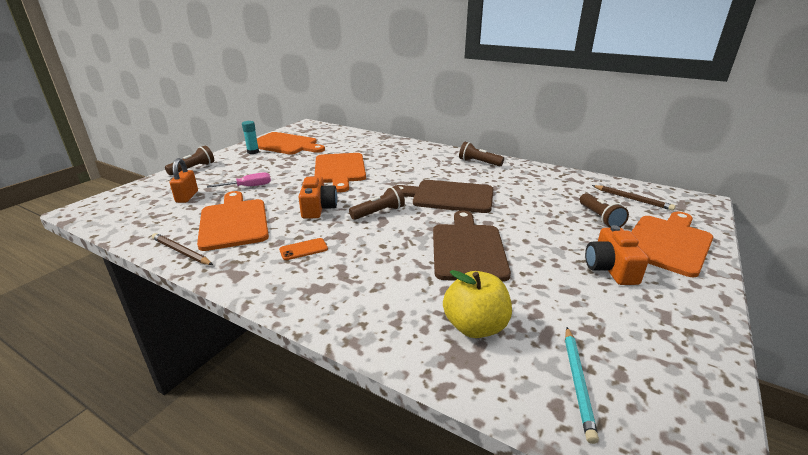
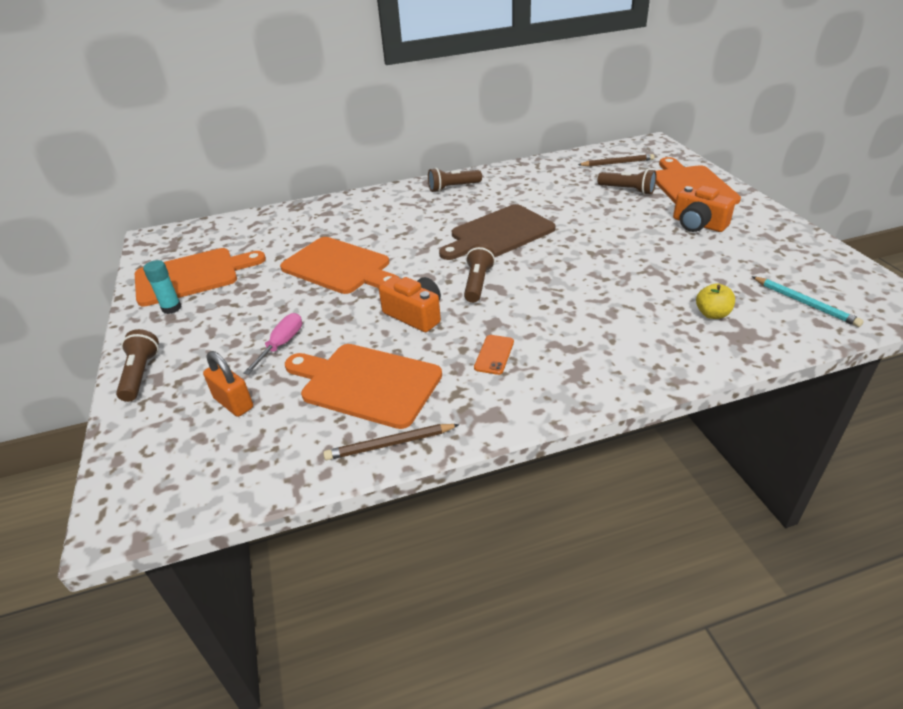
camera: 45 degrees left, 10 degrees up
(467, 249) = (602, 267): brown cutting board -> none
(475, 326) = (712, 314): yellow apple -> yellow apple, size x0.59

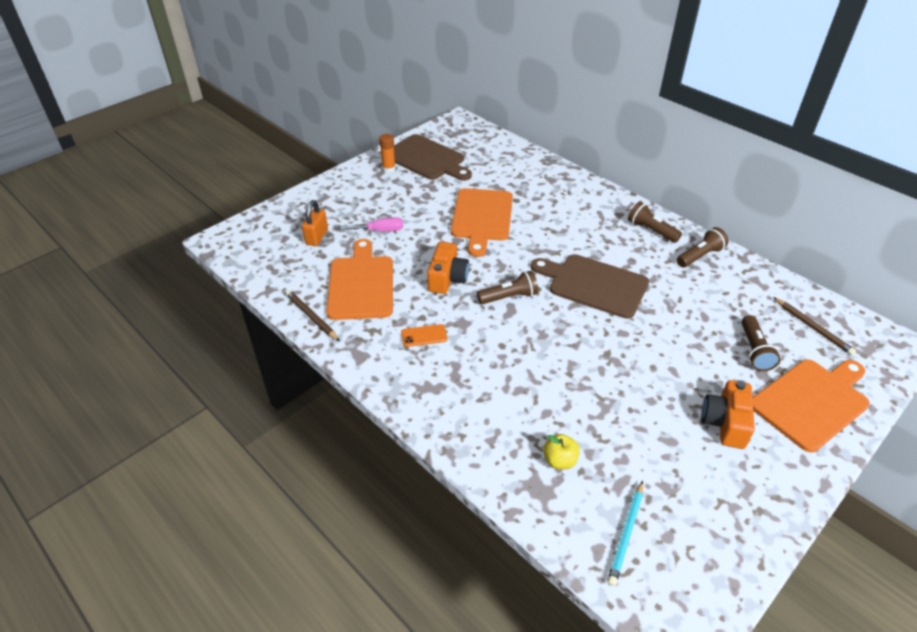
camera: 60 degrees right, 5 degrees up
(141, 374) = (323, 190): brown flashlight -> brown flashlight (700, 256)
(171, 308) = (389, 169): turquoise glue stick -> orange glue stick
(192, 276) = (427, 159): orange cutting board -> brown cutting board

